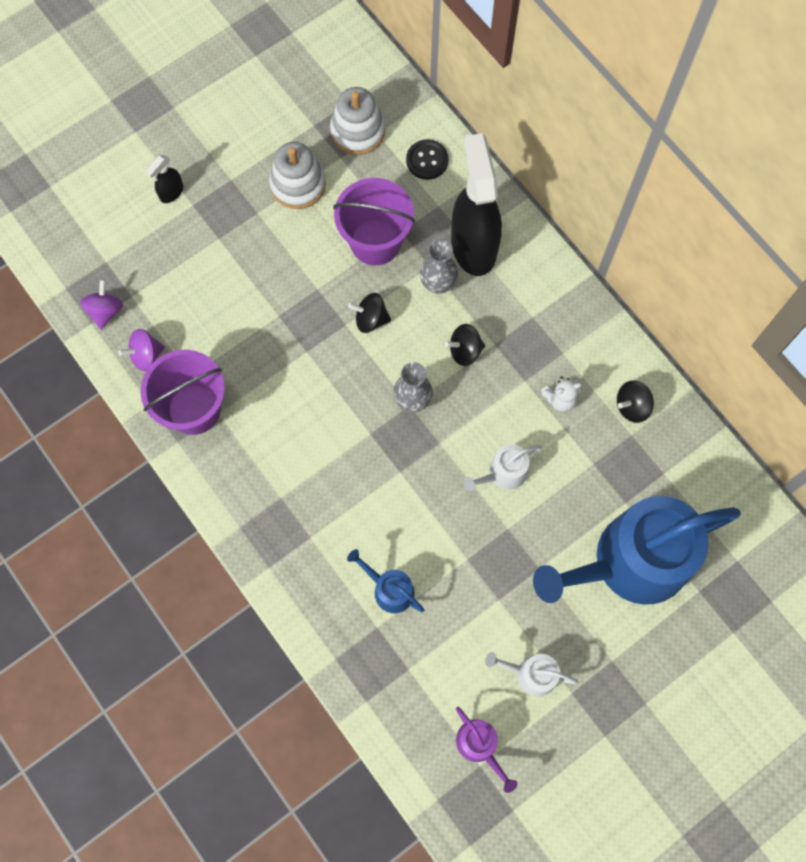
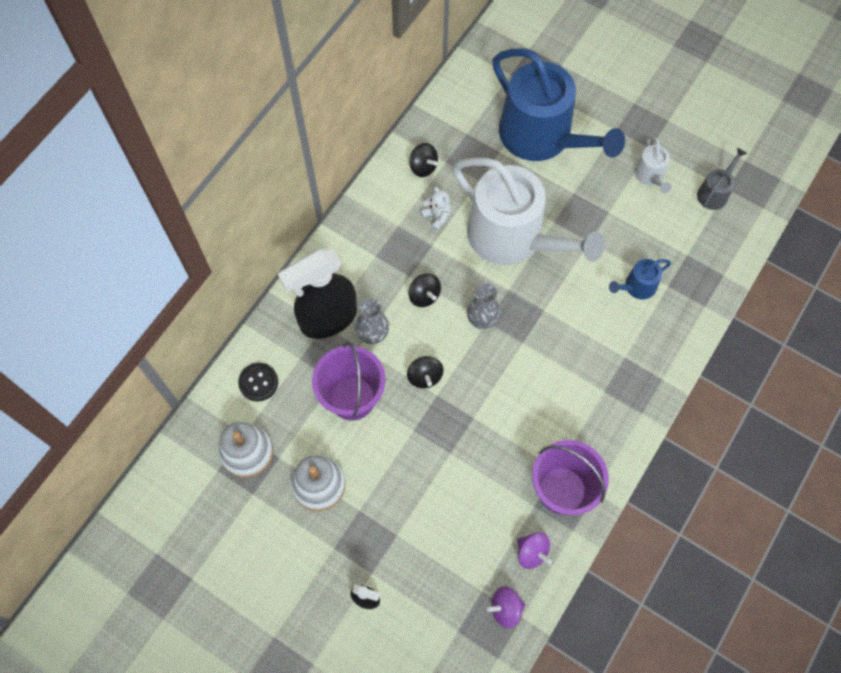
camera: 110 degrees left, 5 degrees down
(389, 589) = (637, 287): blue watering can -> blue watering can turned 45 degrees clockwise
(480, 746) = (714, 192): purple watering can -> grey watering can
(503, 473) = (513, 237): white watering can -> white watering can, size x2.40

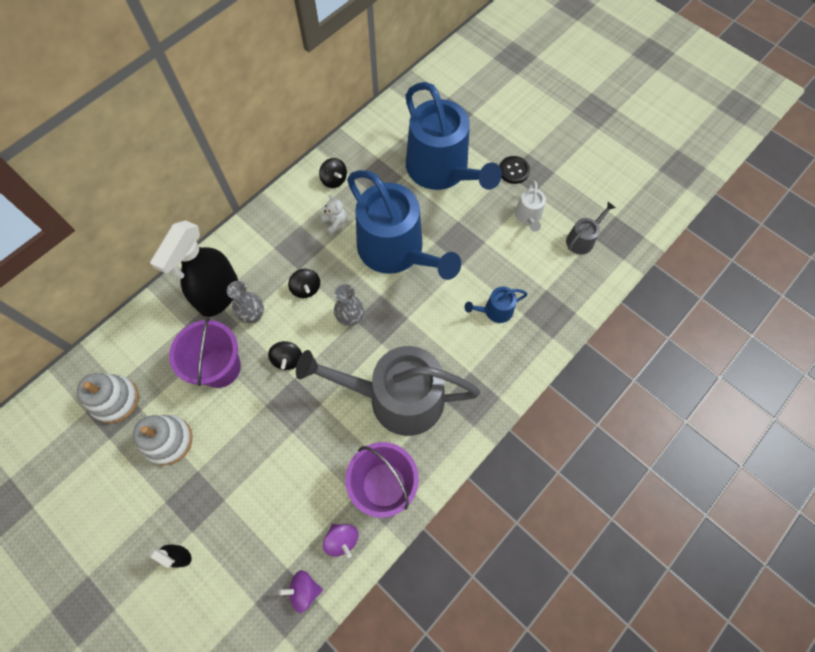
camera: 10 degrees right, 0 degrees up
(258, 382) = (143, 340): black button -> black button (513, 170)
(328, 319) = (218, 295): black spray bottle -> black spray bottle turned 45 degrees counterclockwise
(513, 237) = (396, 250): white watering can -> blue watering can
(553, 398) = (396, 398): none -> grey watering can

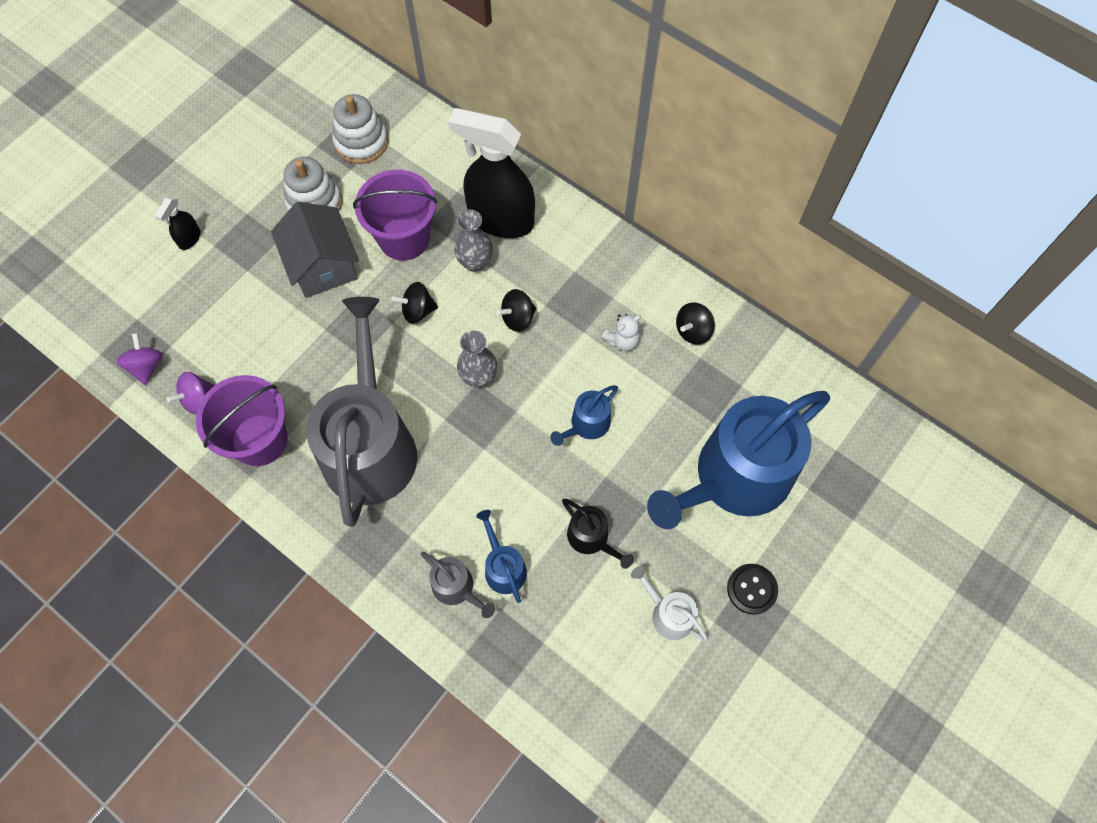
camera: 85 degrees right, 0 degrees up
(232, 434) = (323, 265): none -> grey house
(396, 250) = (586, 424): blue watering can -> blue watering can, size x0.42
(477, 255) = (592, 538): none -> black watering can
(528, 216) = (668, 614): white watering can -> white watering can turned 45 degrees clockwise
(582, 239) = (637, 701): grey watering can -> grey watering can (457, 588)

